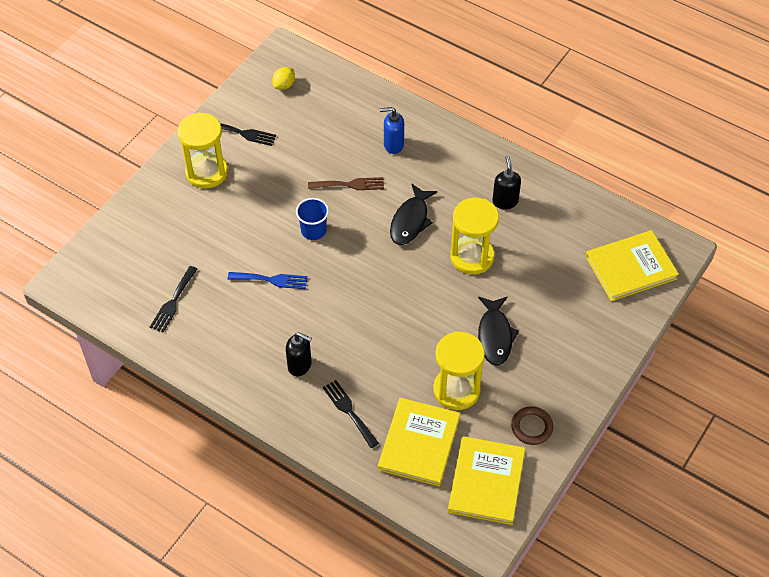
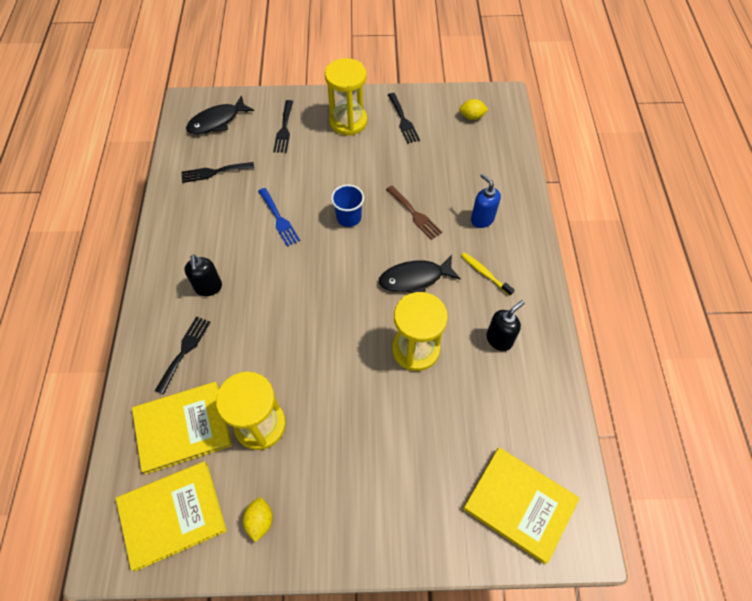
camera: 55 degrees right, 5 degrees up
(170, 223) = (284, 129): none -> black fork
(443, 174) = (485, 273): none -> yellow toothbrush
(495, 335) = (343, 422): black fish -> black fish (217, 121)
(531, 427) = (260, 521): brown ring -> yellow lemon

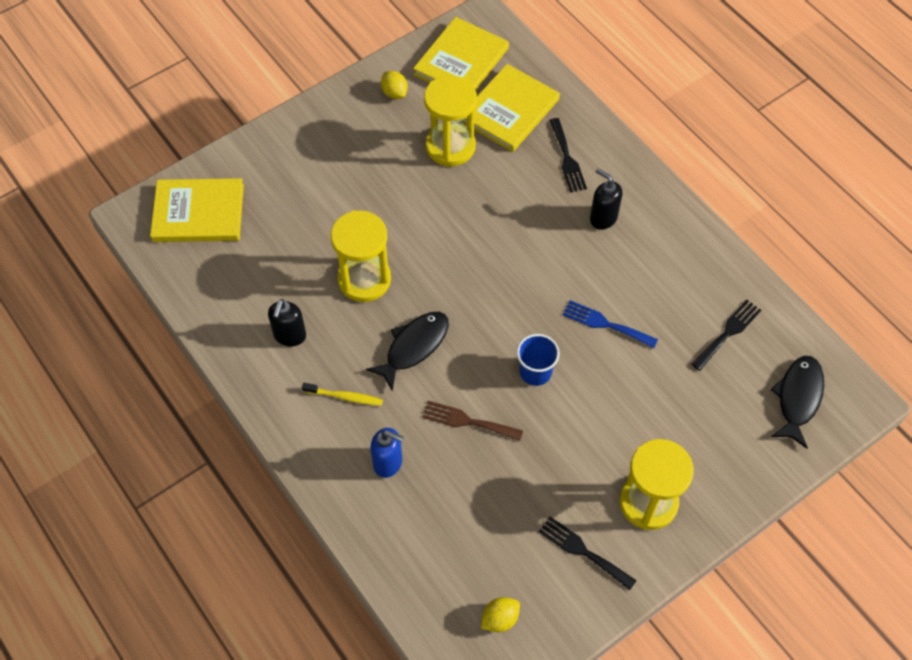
camera: 145 degrees right, 0 degrees up
(284, 129) = (712, 439): black fork -> none

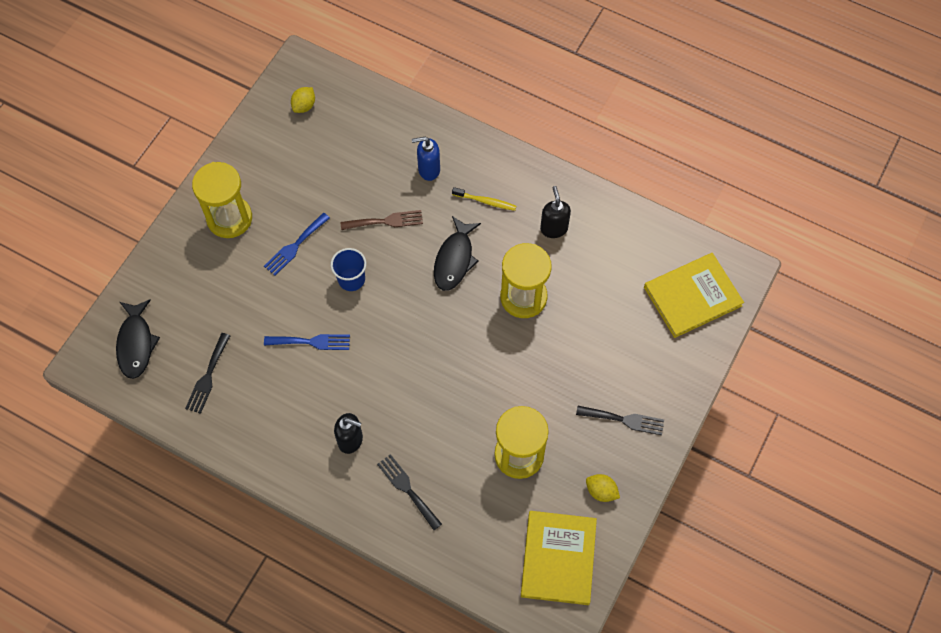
camera: 155 degrees right, 5 degrees up
(345, 397) = (485, 201): yellow toothbrush -> yellow toothbrush turned 150 degrees counterclockwise
(509, 110) = (484, 520): yellow book -> none
(583, 435) = (295, 246): none -> blue fork
(583, 551) = (264, 168): black fork -> black fork (624, 420)

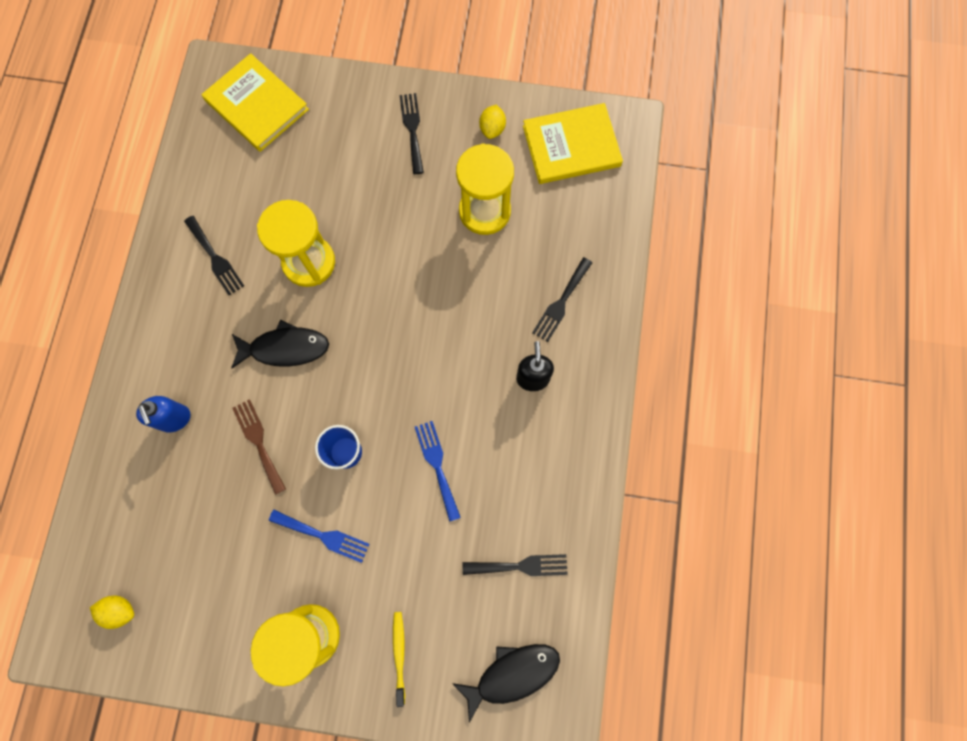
camera: 110 degrees left, 10 degrees up
(485, 201) = (200, 340): yellow toothbrush -> yellow toothbrush (399, 654)
(554, 228) = (215, 258): black soap dispenser -> black fork

